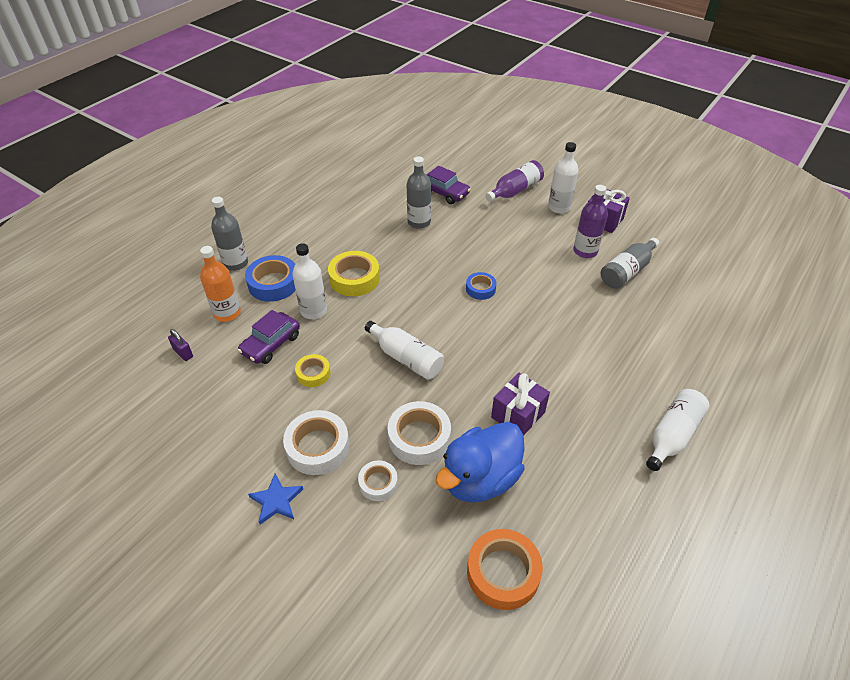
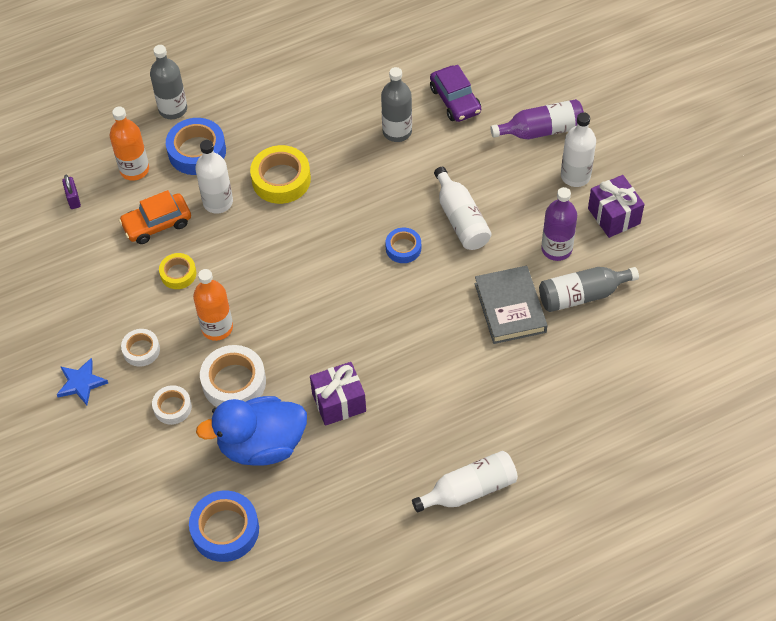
camera: 30 degrees right, 10 degrees up
(271, 344) = (157, 224): purple car -> orange car
(318, 447) = (141, 350): white tape -> white tape, size x0.59
(375, 401) = (217, 328): none -> orange bottle
(406, 358) = (274, 296): white bottle -> white bottle (461, 219)
(503, 572) = (225, 530): orange tape -> blue tape
(587, 297) = (510, 308): none -> grey book

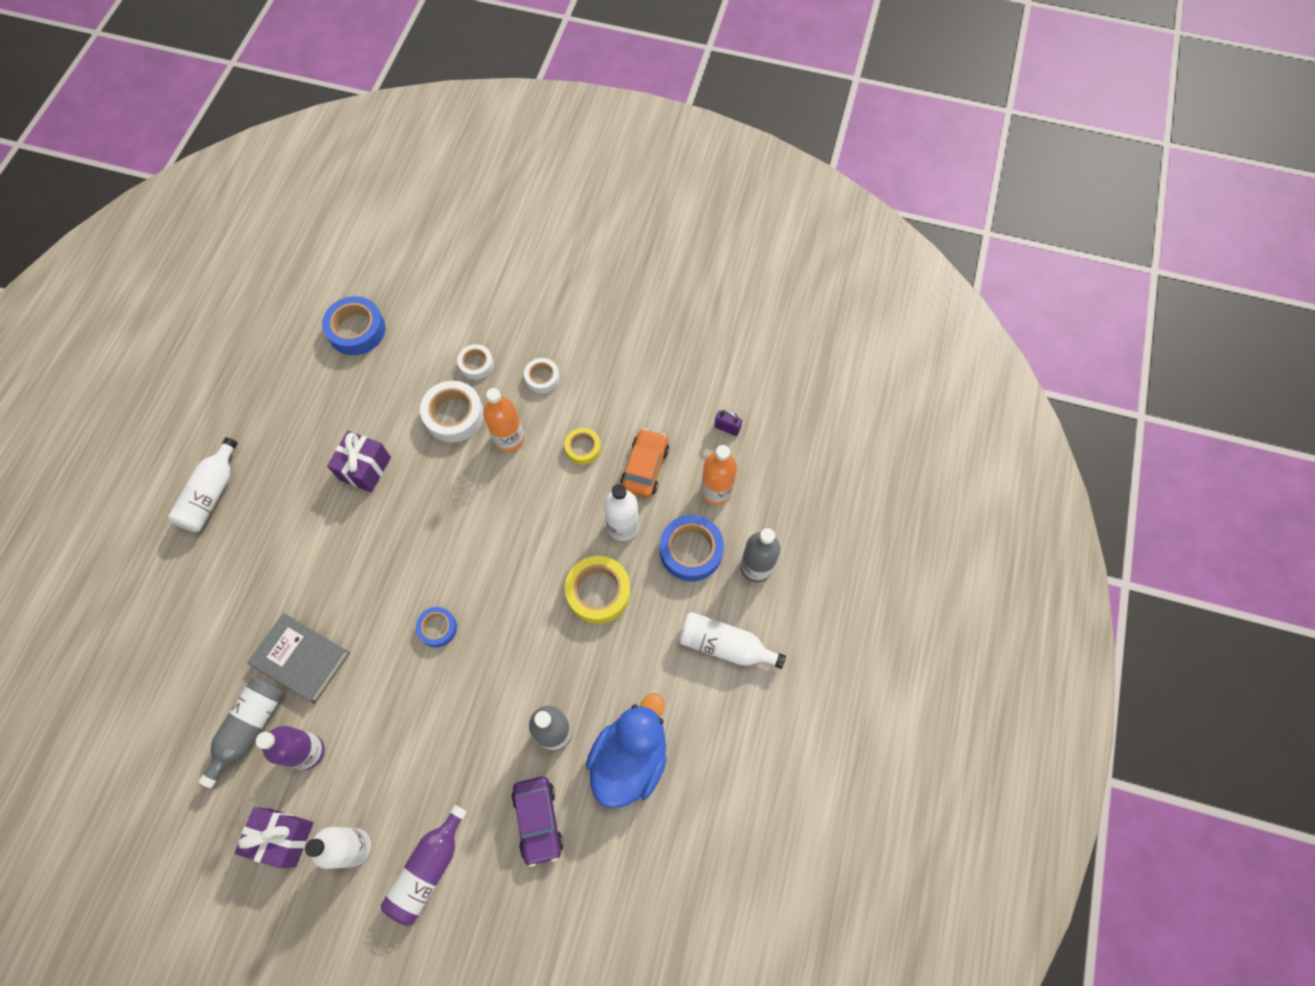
camera: 130 degrees right, 10 degrees up
(81, 383) = (554, 325): blue star -> none
(261, 445) = (389, 395): blue duck -> blue duck (630, 758)
(455, 100) = (538, 820): purple car -> purple car turned 120 degrees counterclockwise
(461, 219) = (416, 700): white bottle -> white bottle (725, 645)

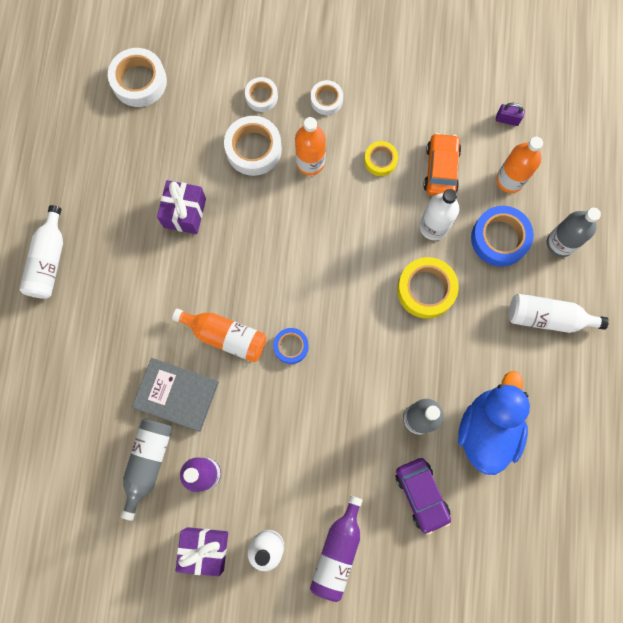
camera: 10 degrees left, 10 degrees up
(356, 330) = (139, 81): blue tape -> white tape
(371, 605) = (225, 336): none -> orange bottle

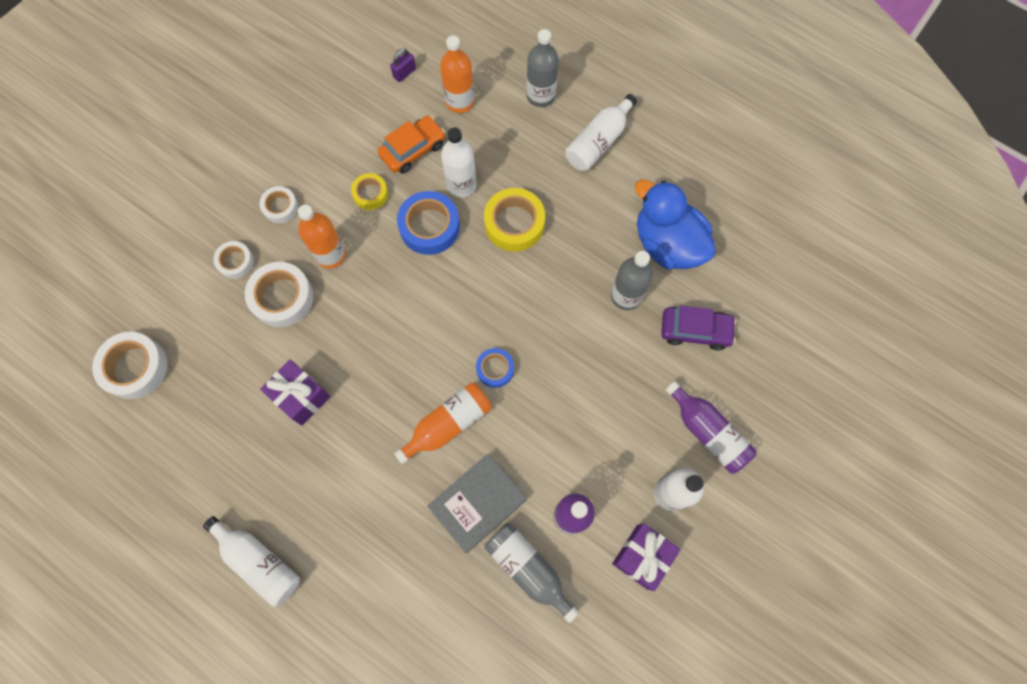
camera: 60 degrees left, 5 degrees down
(441, 169) = (413, 149): orange car -> orange car turned 105 degrees clockwise
(499, 238) = (506, 139): blue tape -> blue tape (429, 227)

